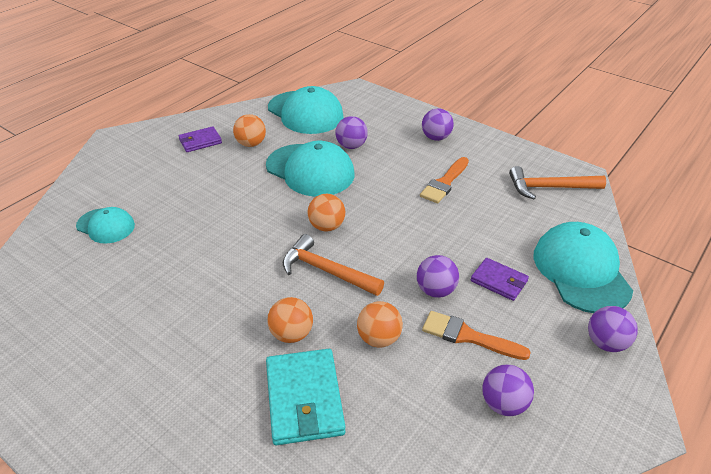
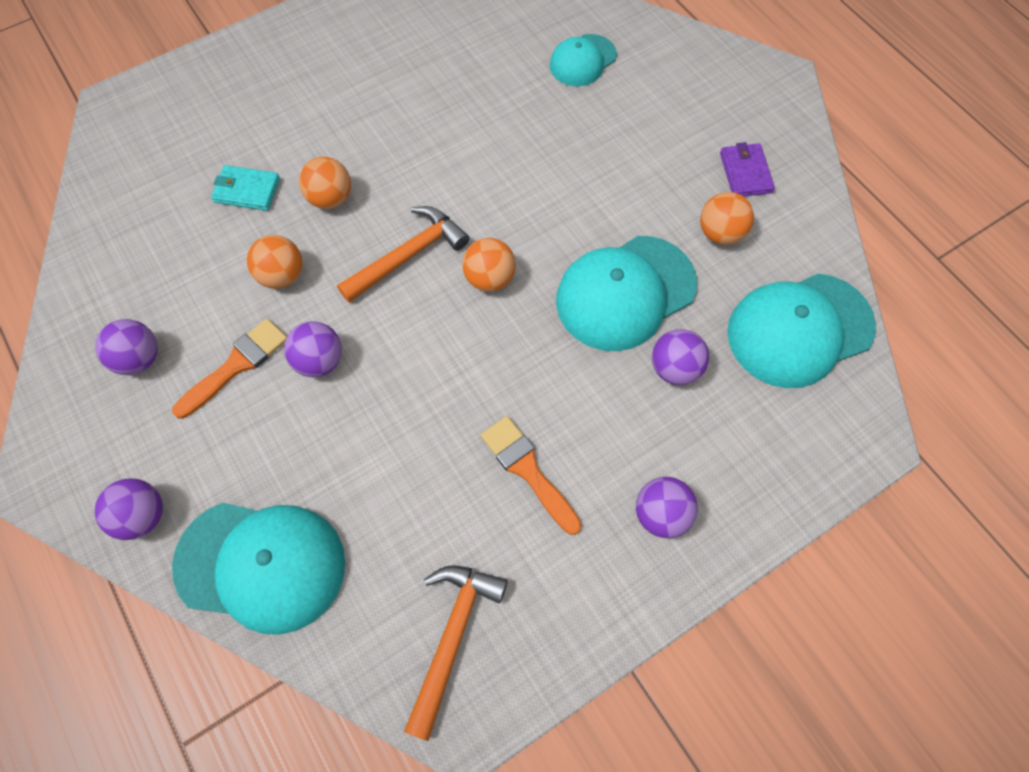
camera: 110 degrees right, 25 degrees up
(304, 399) = (247, 190): turquoise wallet -> turquoise wallet, size x0.59
(499, 281) = (297, 443): purple wallet -> none

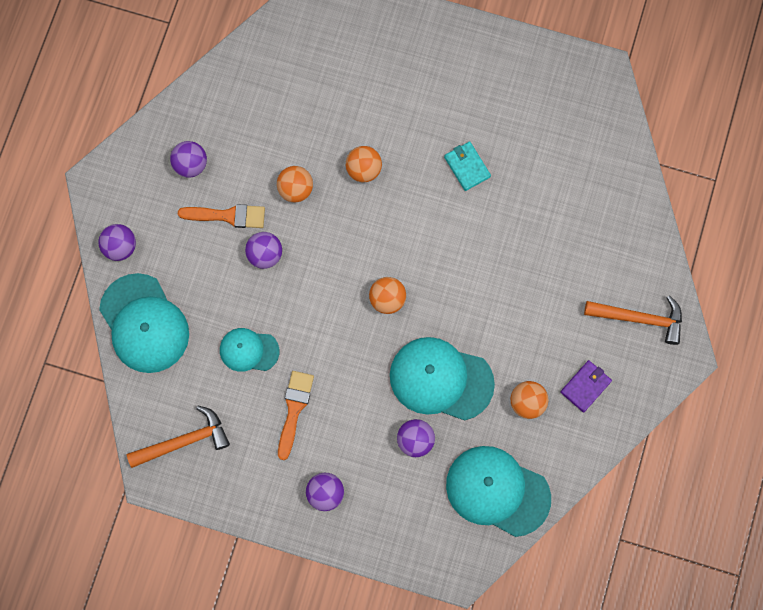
camera: 50 degrees right, 10 degrees up
(247, 190) = (330, 120): turquoise wallet -> turquoise wallet (467, 167)
(408, 256) = (364, 244): orange hammer -> orange hammer (639, 318)
(582, 61) = (589, 226): turquoise cap -> turquoise cap (249, 350)

